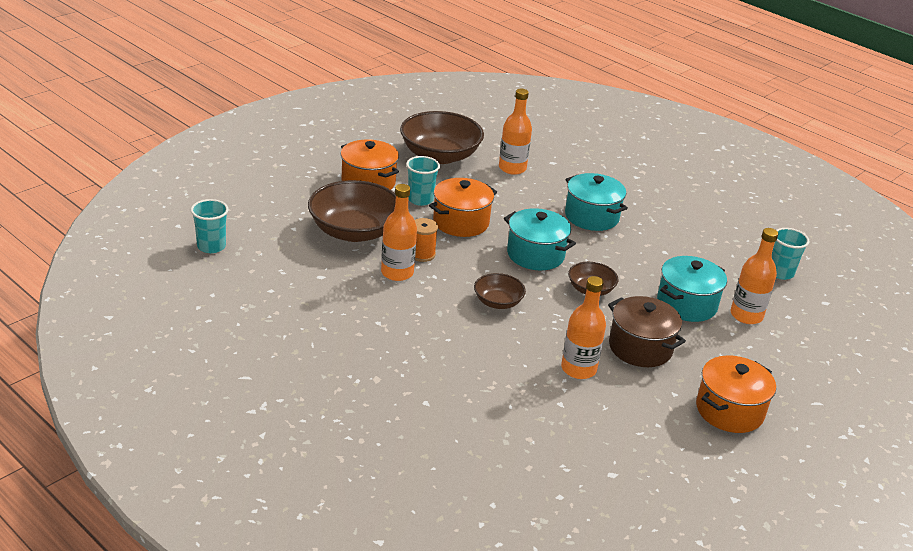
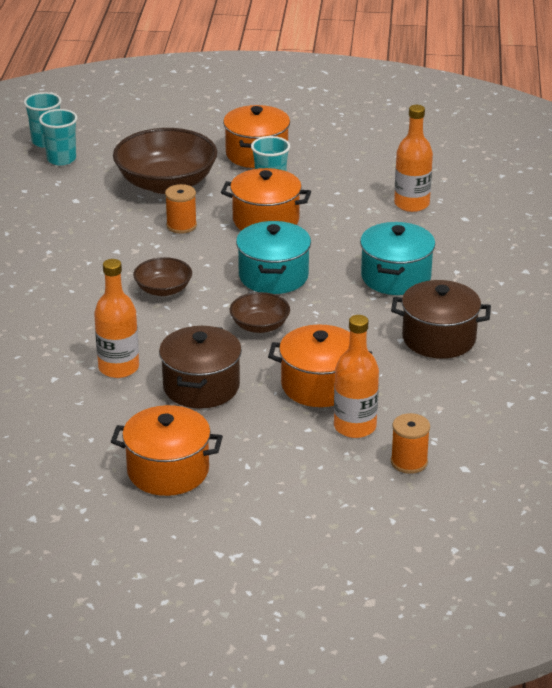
camera: 55 degrees right, 0 degrees up
(397, 273) = (134, 227): orange bottle -> none
(440, 155) = (366, 163): brown bowl -> none
(678, 239) = (439, 338): none -> brown pot
(686, 304) = (319, 385): turquoise pot -> orange pot
(780, 273) = (478, 421): turquoise cup -> turquoise cup (61, 159)
(802, 317) = (409, 462): none -> orange spool

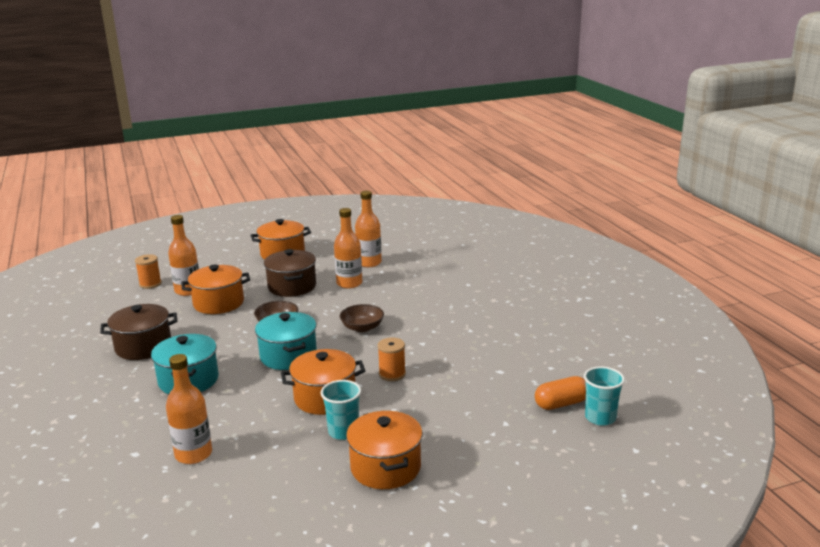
camera: 155 degrees right, 10 degrees down
(54, 402) = (369, 263): none -> orange bottle
(61, 159) = (561, 404): turquoise cup -> orange capsule
(166, 183) = (442, 408): brown bowl -> none

